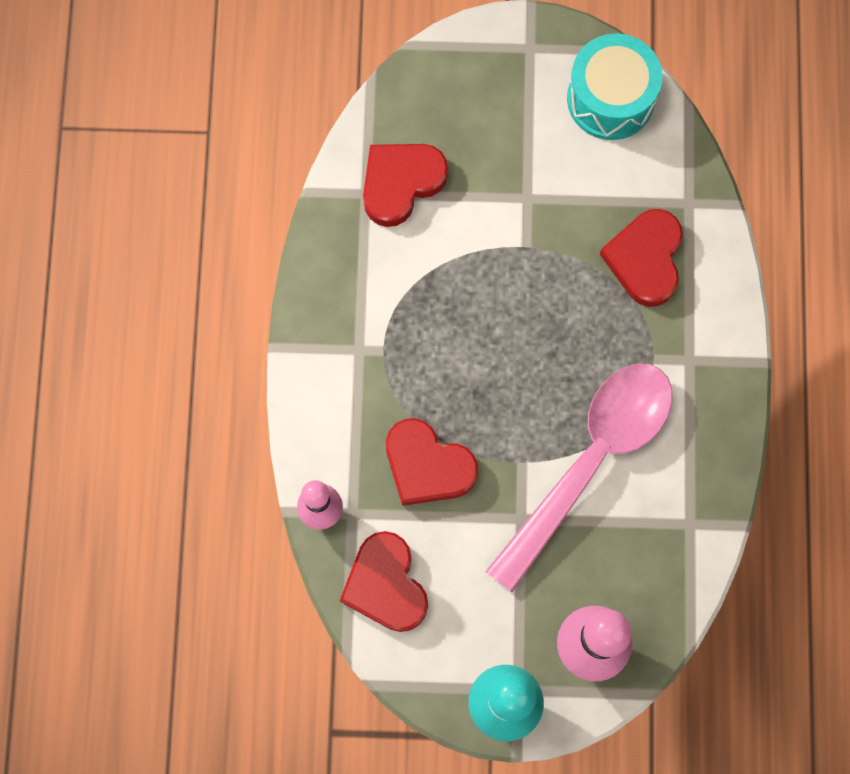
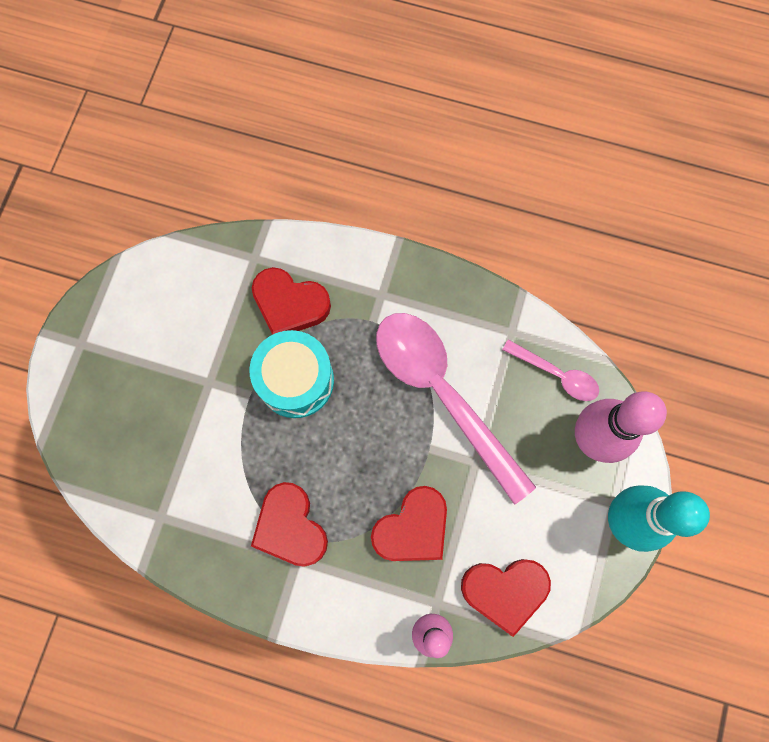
camera: 75 degrees left, 0 degrees up
(401, 183) = (161, 484): red heart -> red heart (290, 527)
(610, 98) = (147, 292): turquoise drum -> turquoise drum (296, 380)
(653, 589) = (556, 374): none -> pink spoon

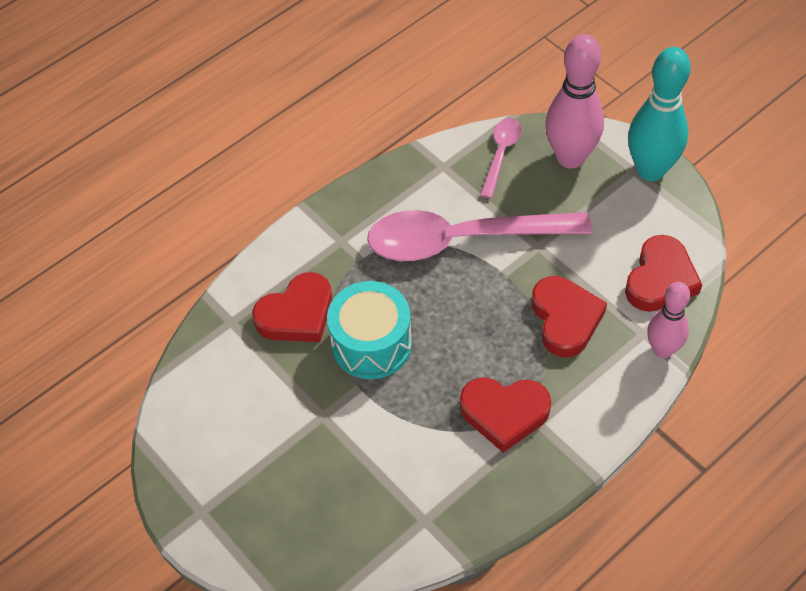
camera: 55 degrees left, 20 degrees down
(556, 374) = (501, 154): pink spoon -> pink spoon turned 45 degrees counterclockwise

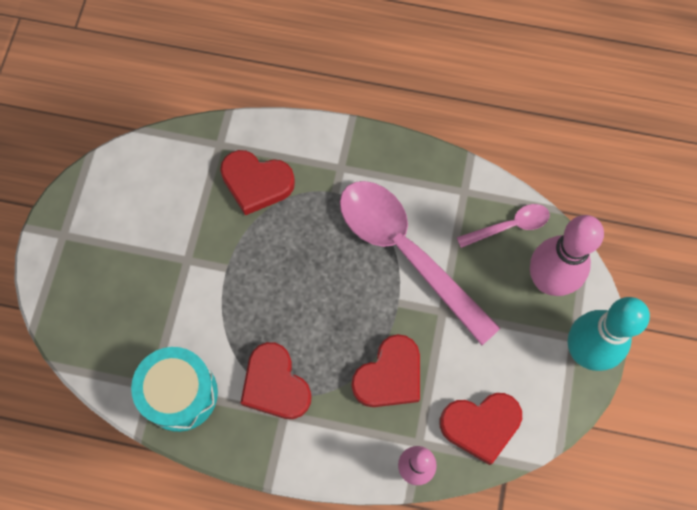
camera: 50 degrees right, 15 degrees up
(371, 344) = (268, 251): turquoise drum -> turquoise drum (180, 393)

